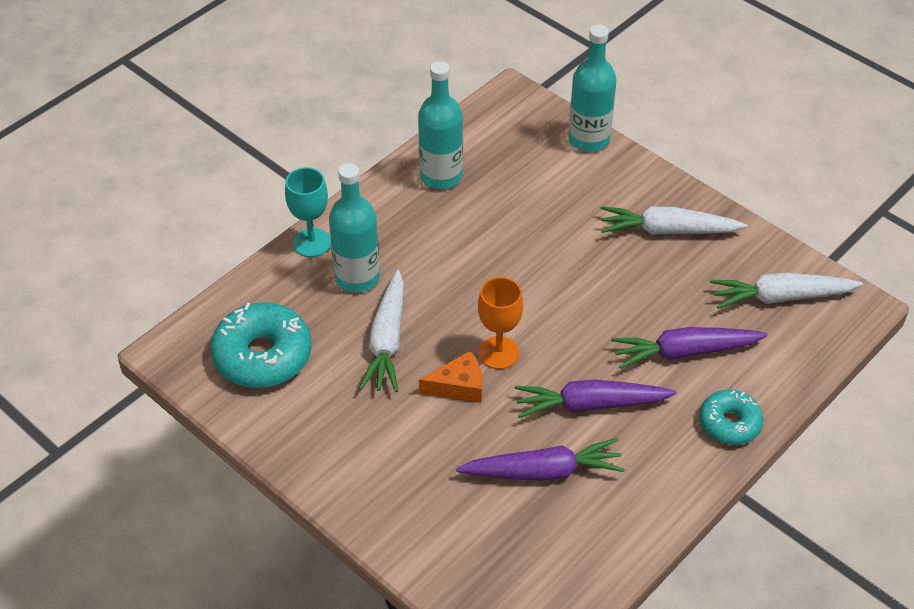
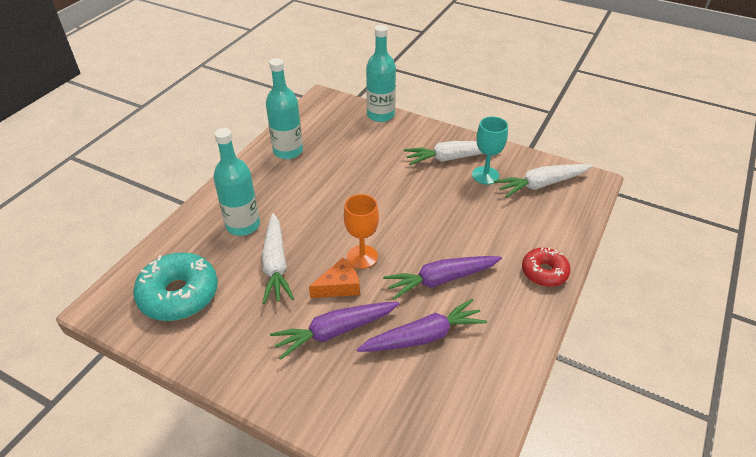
camera: 15 degrees left, 5 degrees down
(312, 243) = (203, 208): turquoise goblet -> turquoise goblet (485, 175)
(685, 352) = (493, 231): purple carrot -> purple carrot (335, 331)
(729, 423) = (544, 272): turquoise donut -> red donut

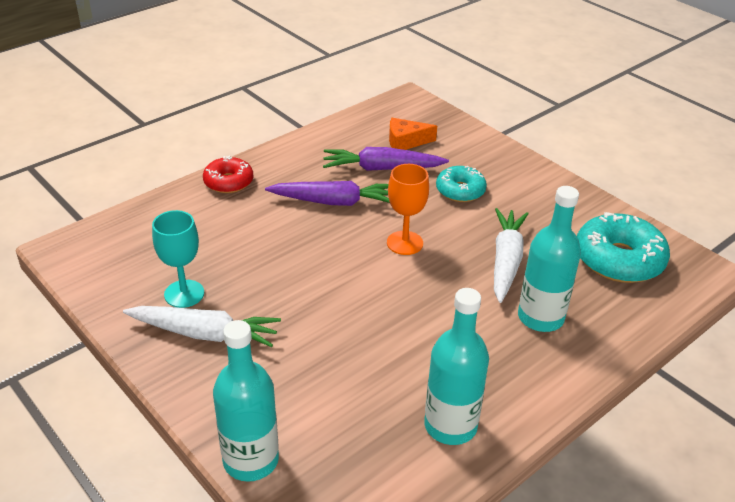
camera: 160 degrees left, 5 degrees down
(335, 331) = (460, 191): purple carrot -> turquoise donut
(339, 286) = (442, 223): orange cheese -> orange cheese (405, 141)
(541, 184) = (128, 262): white carrot -> none

